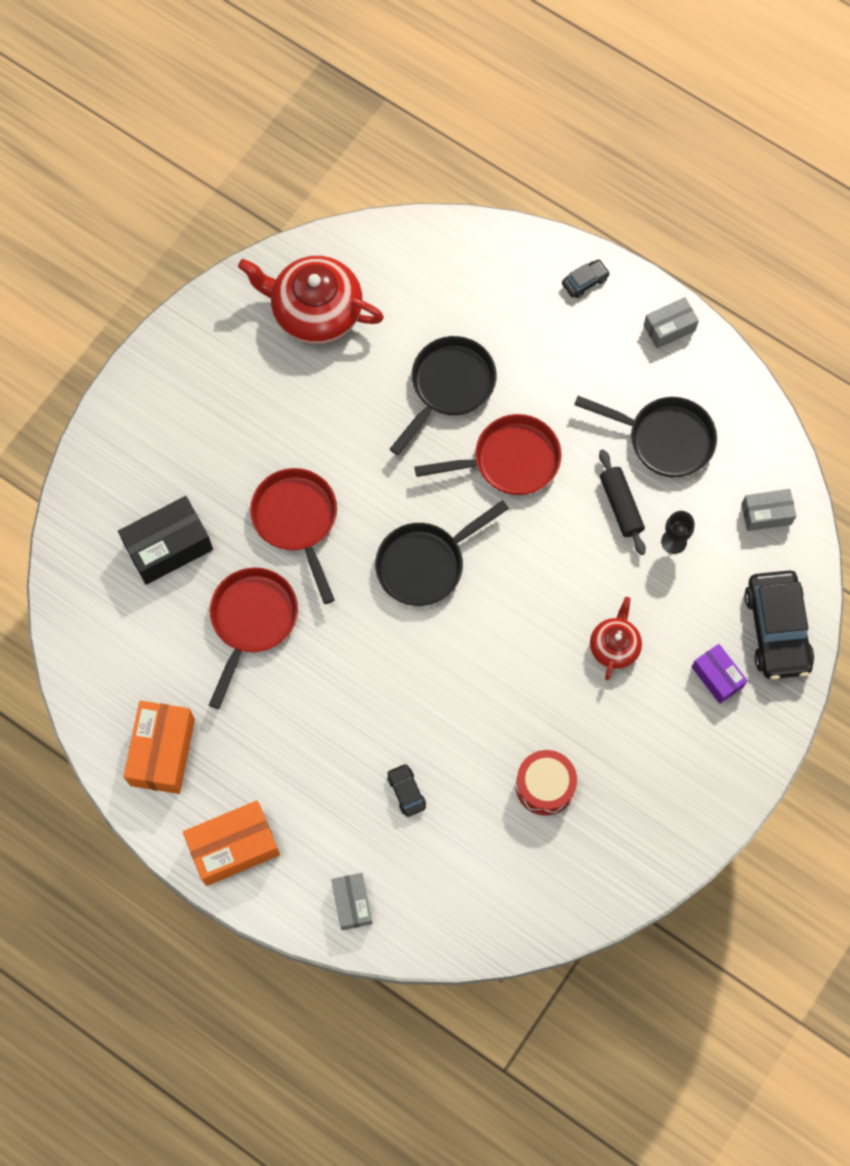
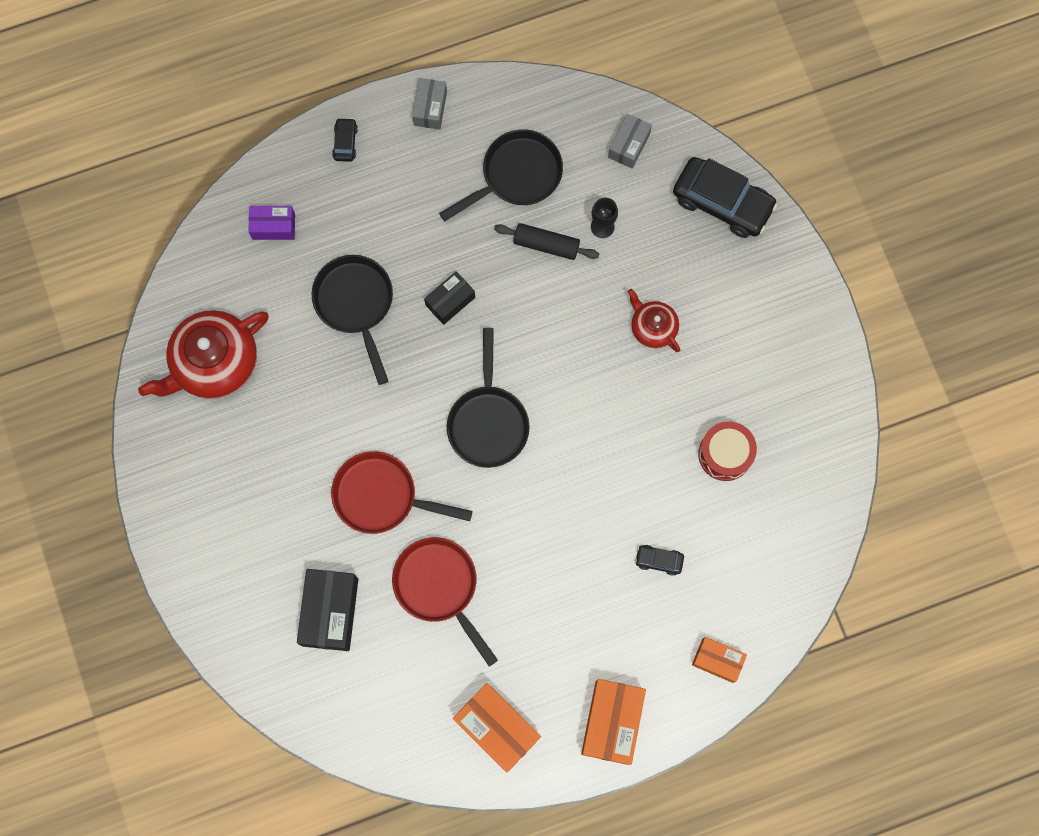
camera: 55 degrees left, 5 degrees up
(352, 903) = (717, 660): grey box -> orange box
(509, 460) = (450, 301): red pan -> black box
(717, 677) = (728, 270): purple box -> purple box (273, 227)

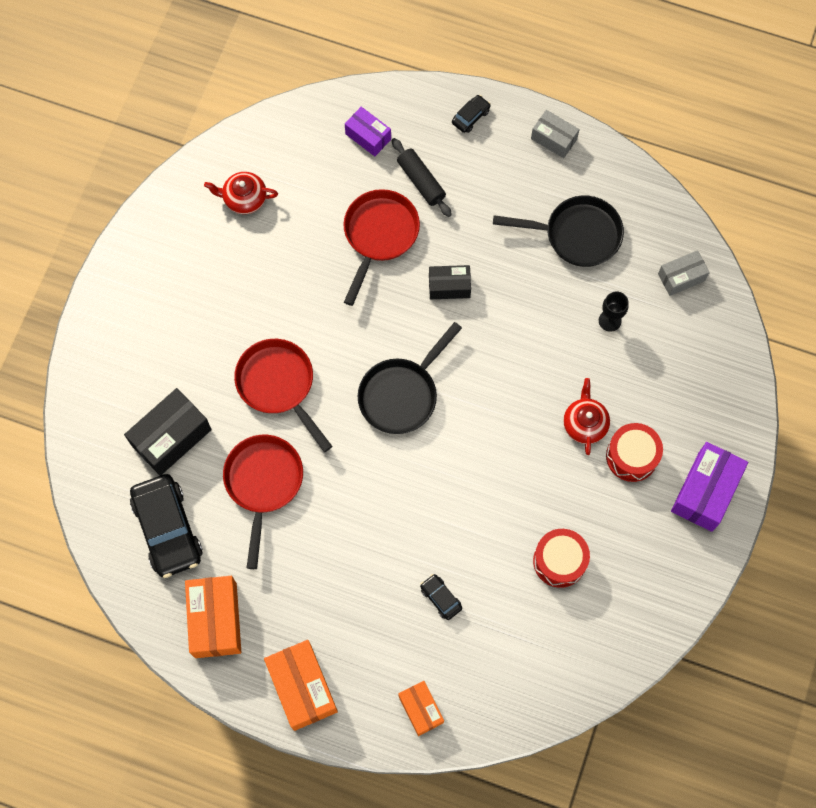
camera: 40 degrees right, 5 degrees down
(214, 362) = (244, 198): red teapot -> red teapot, size x0.54
(356, 304) = (379, 235): black pan -> red pan
(430, 108) = (554, 139): grey box -> grey box turned 75 degrees clockwise
(546, 245) = (556, 301): black rolling pin -> black rolling pin (421, 181)
(612, 722) = (302, 687): orange box -> orange box turned 75 degrees counterclockwise
(711, 324) = (632, 456): none -> red drum
(722, 202) = (719, 374): black car -> black car (168, 529)
(789, 306) = (705, 491): none -> purple box

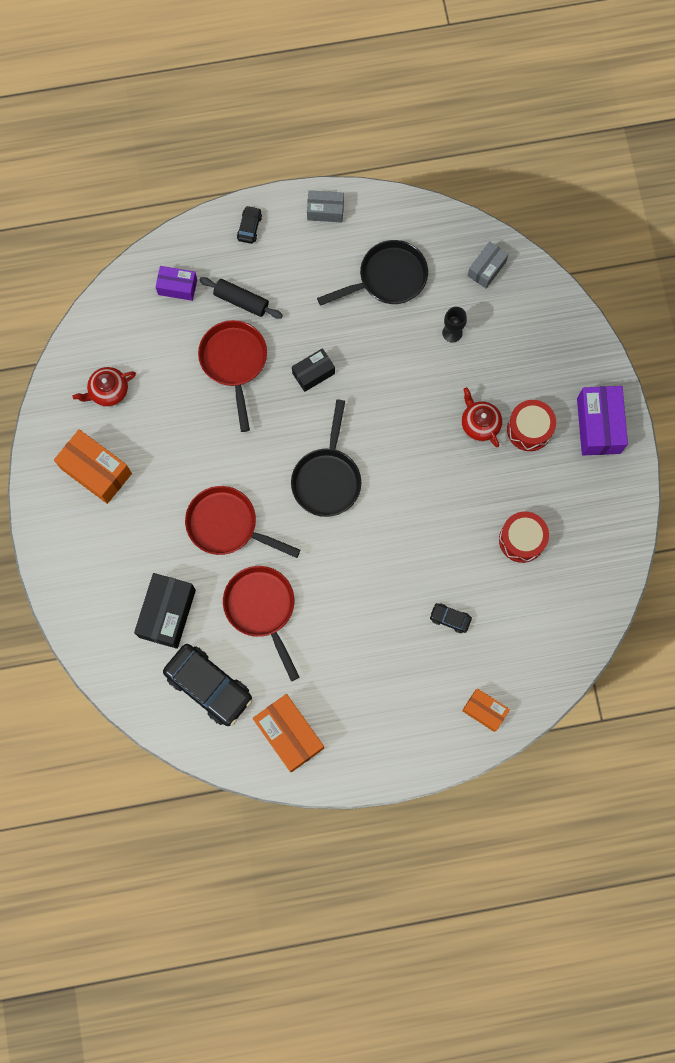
camera: 30 degrees left, 5 degrees up
(302, 687) = (386, 746): orange box -> orange box (96, 471)

